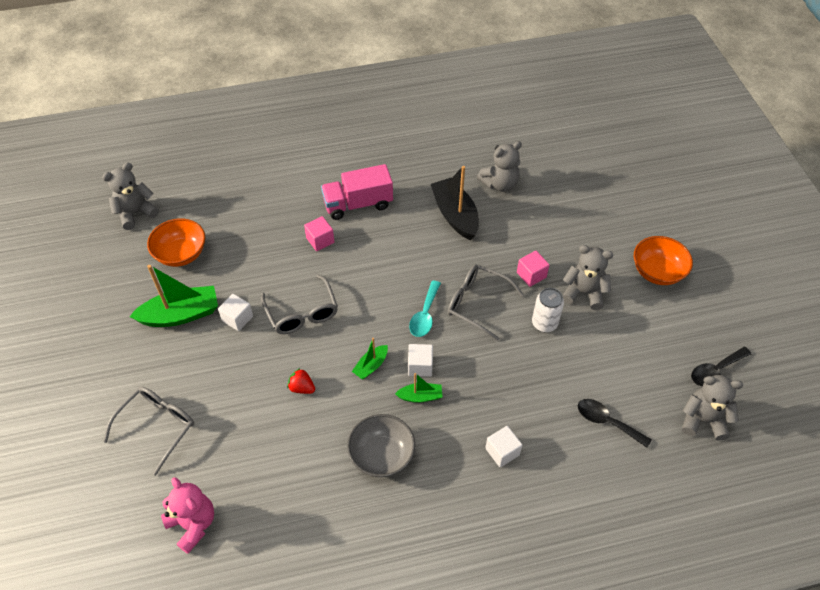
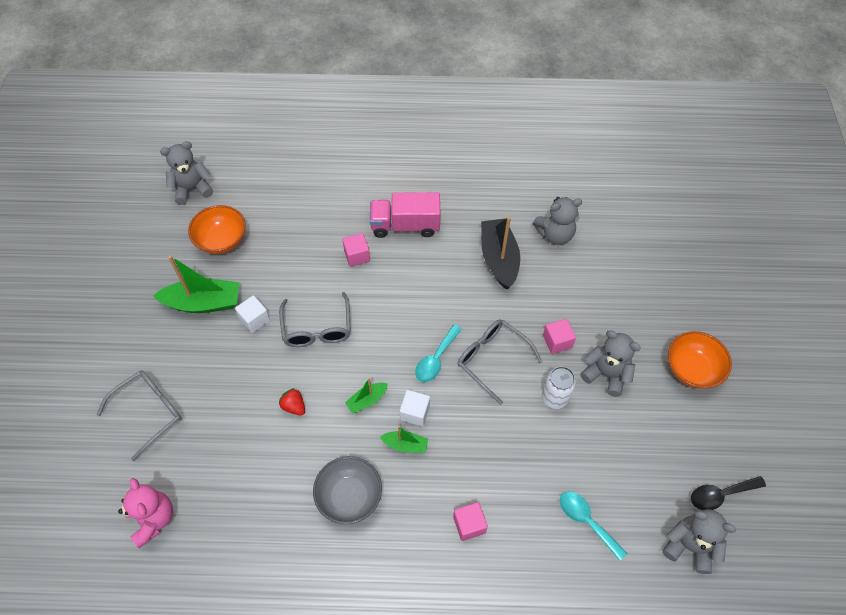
camera: 15 degrees right, 5 degrees up
(502, 452) = (469, 525): white cube -> pink cube
(606, 422) = (586, 521): black spoon -> turquoise spoon

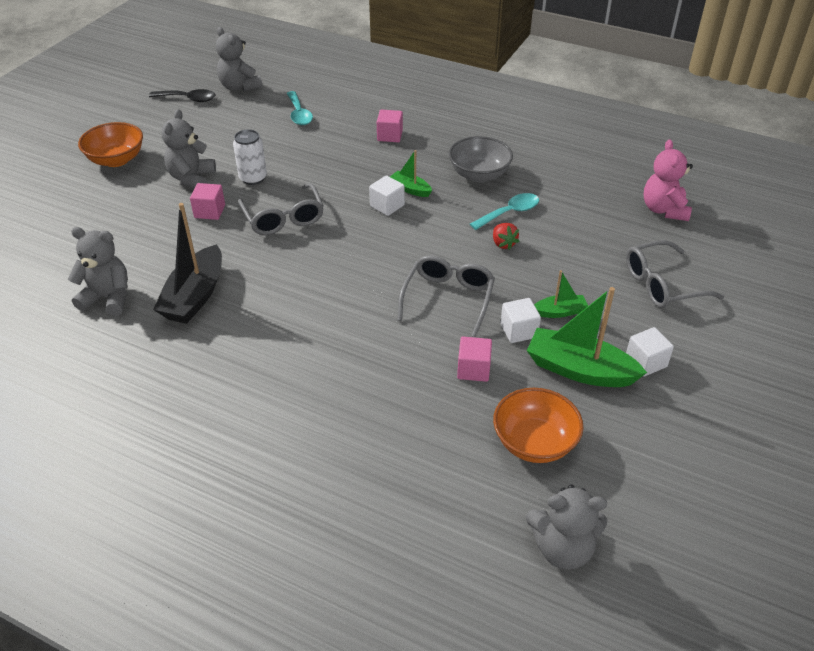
camera: 155 degrees left, 15 degrees down
(157, 327) = (645, 362): none -> white cube
(357, 256) = (358, 357): pink cube -> pink cube (473, 369)
(367, 400) = (427, 227): green boat -> green boat (560, 312)
(405, 225) = (272, 371): pink truck -> none
(436, 359) = (338, 235): turquoise spoon -> turquoise spoon (510, 213)
(606, 374) = (192, 178): grey teddy bear -> grey teddy bear turned 45 degrees clockwise

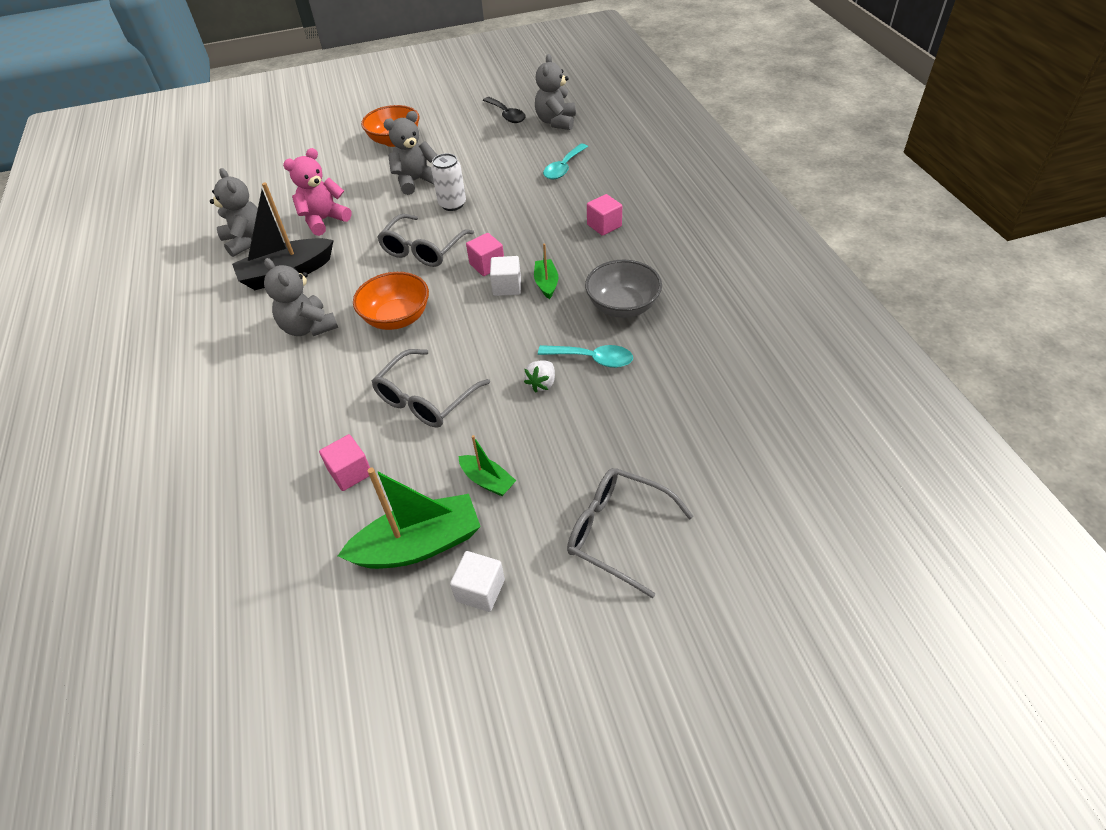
camera: 50 degrees right, 5 degrees up
(209, 211) = (388, 214): pink cube -> pink cube (487, 265)
(448, 299) = (426, 399): grey glasses -> grey glasses turned 150 degrees clockwise
(503, 244) = (542, 383): red strawberry -> white strawberry
(518, 331) = (431, 469): white cube -> none
(534, 442) = (292, 572): orange bowl -> orange bowl (397, 318)
(562, 548) = (173, 674): grey teddy bear -> grey teddy bear (308, 327)
(579, 369) = (419, 545): green boat -> green boat turned 90 degrees clockwise
(664, 210) = (747, 460): pink teddy bear -> pink teddy bear (324, 220)

